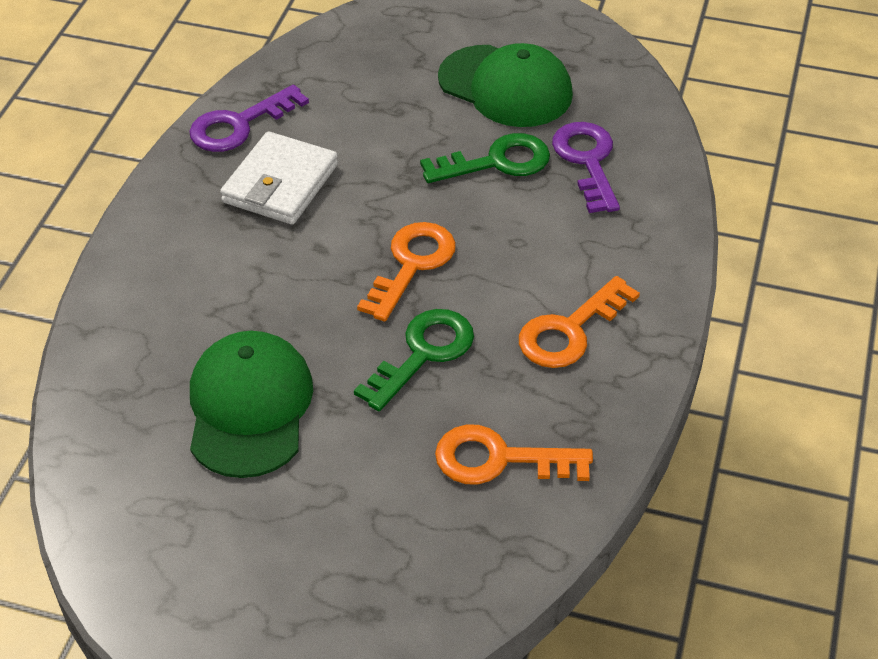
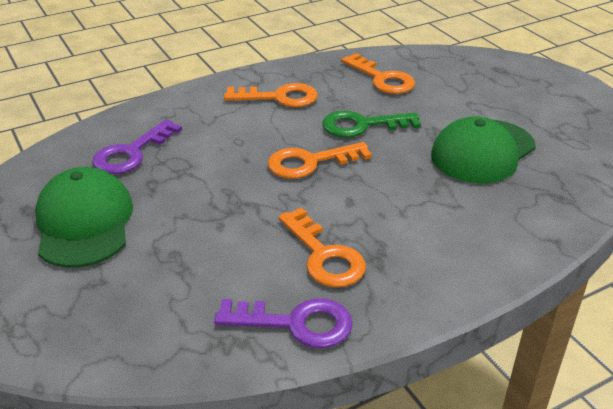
camera: 135 degrees left, 10 degrees down
(280, 184) = (324, 255): white wallet -> orange key
(496, 162) = (176, 183): green key -> none

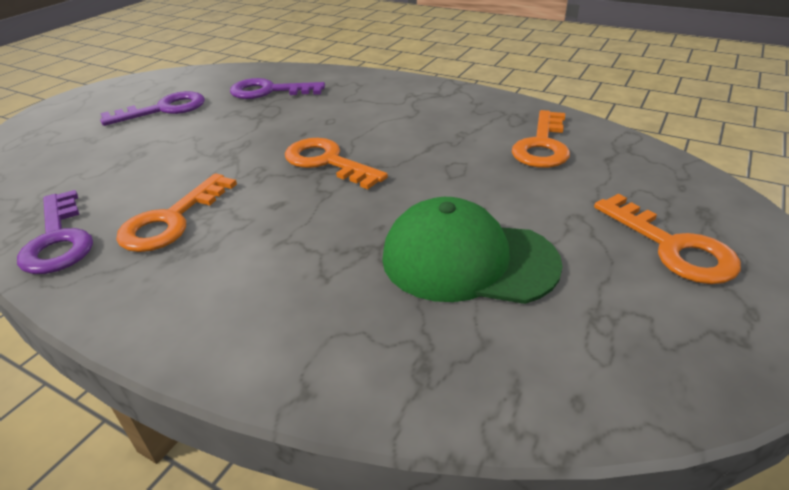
camera: 60 degrees right, 0 degrees up
(84, 222) = (163, 109): green cap -> purple key
(279, 97) = (426, 111): orange key -> orange key (672, 246)
(362, 125) = (429, 165): green key -> none

